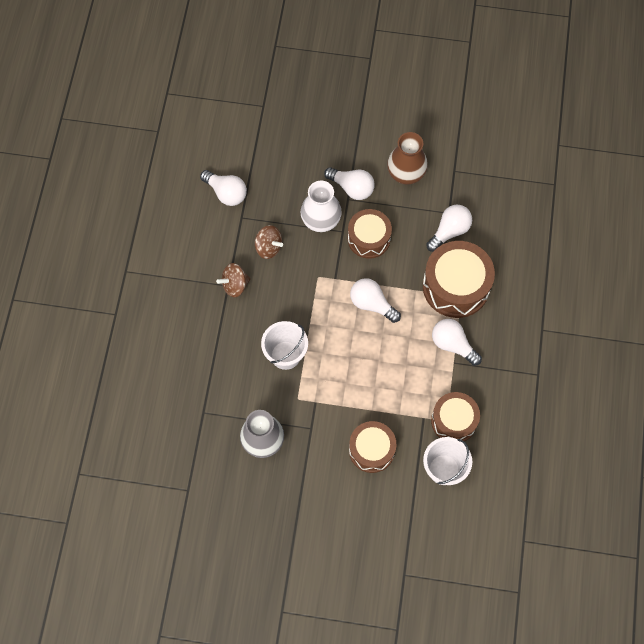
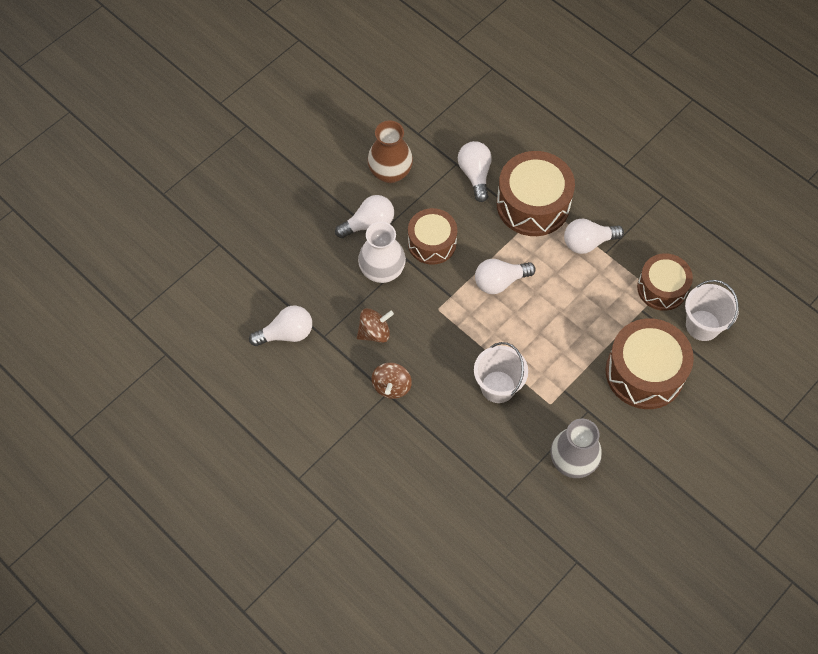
camera: 55 degrees left, 5 degrees down
(371, 450) = (644, 372): brown drum -> brown drum, size x1.53

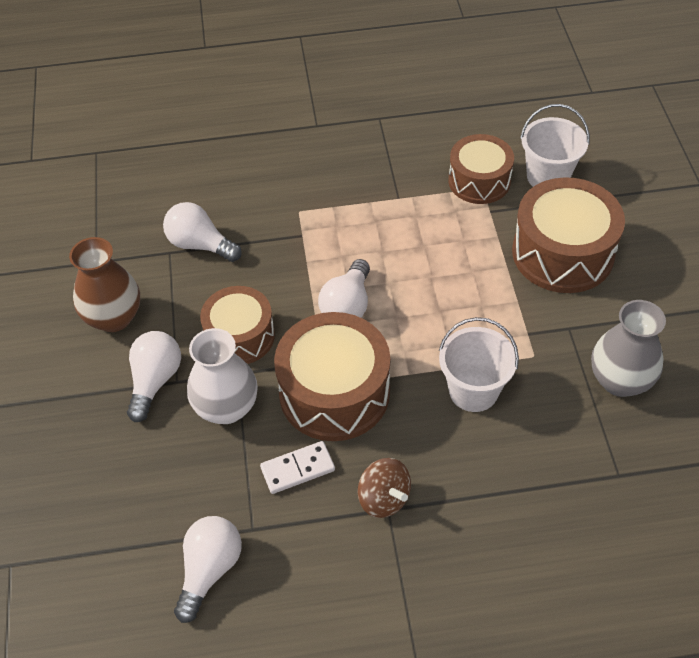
camera: 50 degrees left, 10 degrees down
(374, 332) = (297, 469): brown spinning top -> white domino
(533, 204) = (285, 219): brown drum -> brown drum (334, 392)
(588, 242) = (373, 204): white light bulb -> none

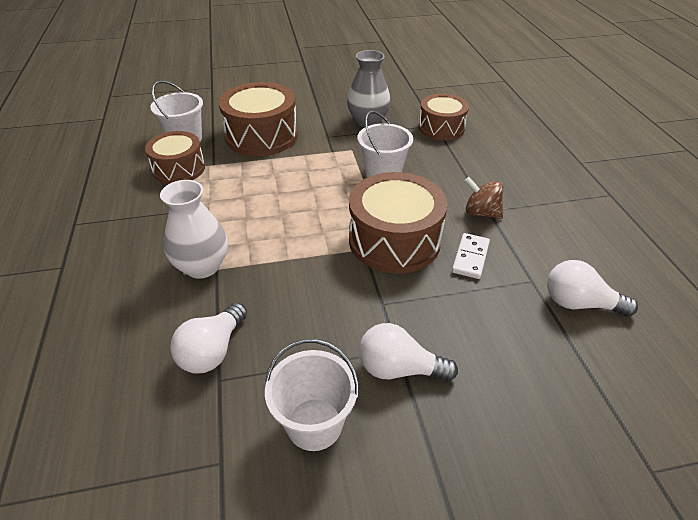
camera: 95 degrees left, 10 degrees down
(114, 317) = (314, 424): brown vase -> white bucket
(226, 407) = (421, 307): white vase -> white vase (202, 266)
(240, 336) = (339, 305): brown drum -> brown drum (441, 128)
(297, 469) = (470, 257): white domino -> white domino turned 45 degrees clockwise
(347, 306) = (304, 236): white light bulb -> none
(384, 498) = (481, 212): brown spinning top -> brown spinning top turned 105 degrees counterclockwise

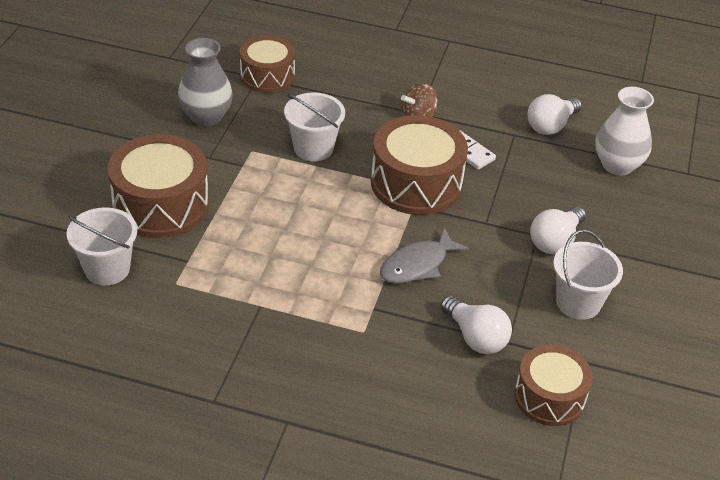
camera: 65 degrees left, 0 degrees up
(179, 169) = (172, 291): brown drum -> brown drum (549, 397)
(202, 266) = (363, 316): white vase -> white vase (617, 165)
(287, 277) = (417, 265): none -> grey fish

